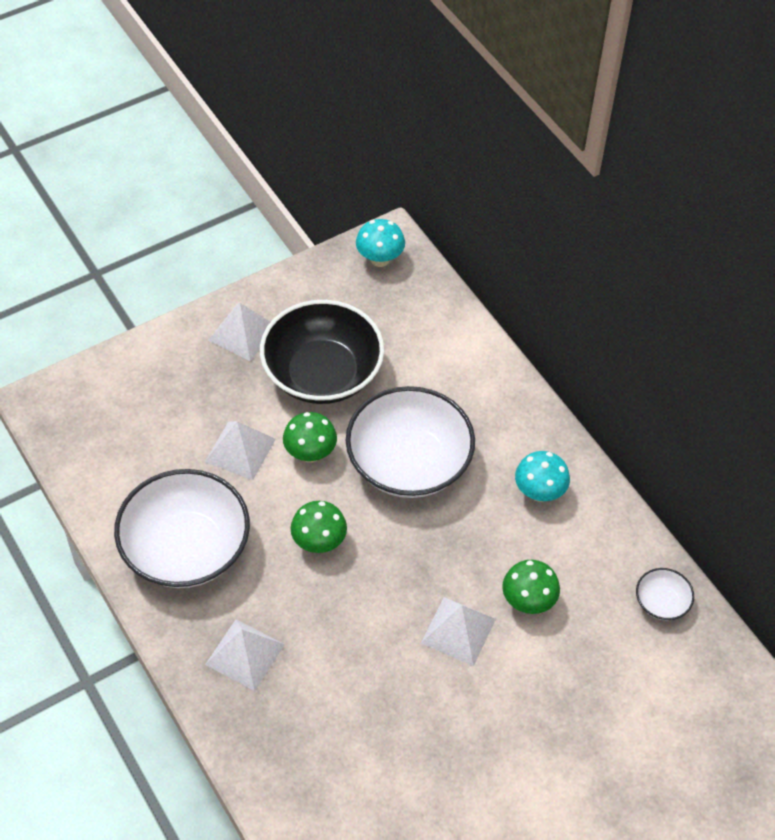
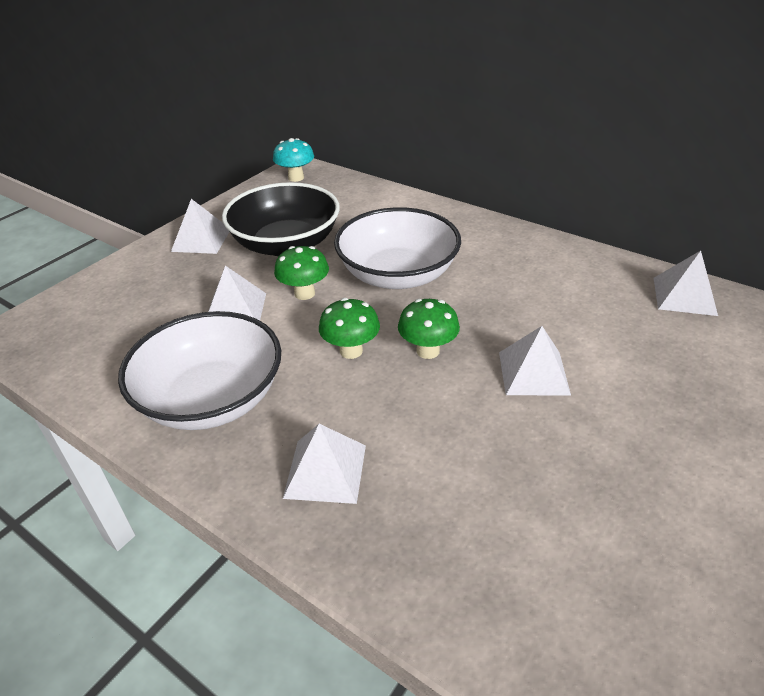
camera: 20 degrees left, 15 degrees down
(528, 602) = (576, 331): green mushroom -> green mushroom (428, 351)
(539, 492) = (521, 261): turquoise mushroom -> none
(661, 602) = (684, 296): white bowl -> white pyramid

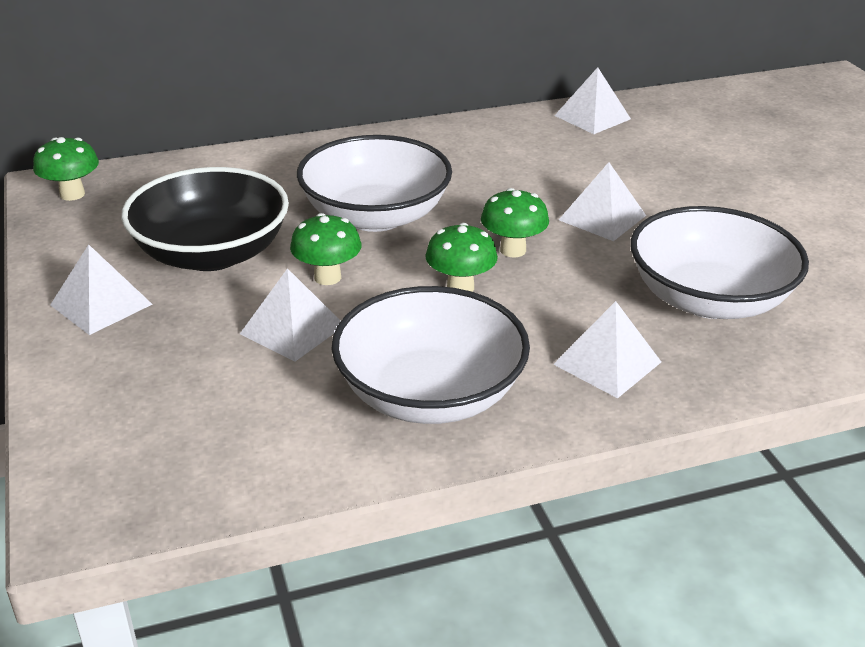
camera: 55 degrees left, 5 degrees down
(296, 178) = (72, 194): turquoise mushroom -> green mushroom
(484, 493) = (709, 299): none -> white bowl

